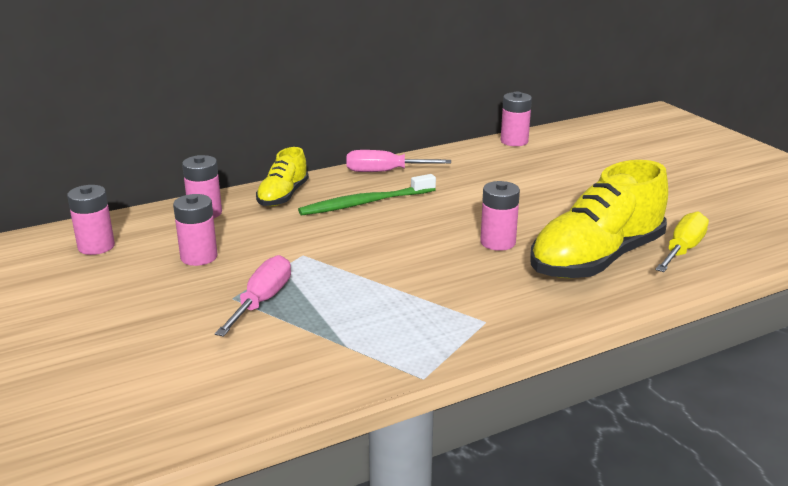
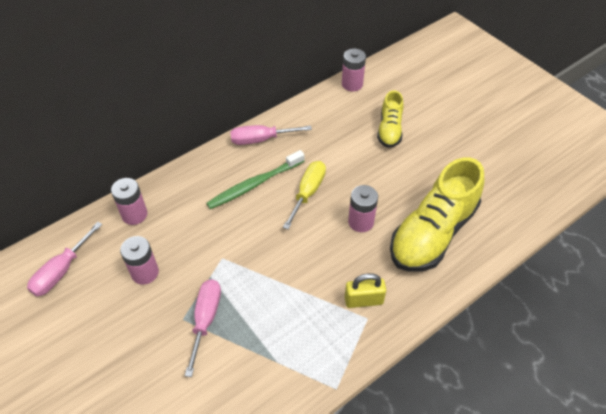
camera: 10 degrees left, 25 degrees up
(96, 246) = (61, 271): pink battery -> pink screwdriver
(283, 196) = (189, 183): yellow shoe -> yellow shoe (389, 130)
(484, 305) = (363, 300): none -> yellow padlock
(683, 250) = (490, 212): yellow screwdriver -> yellow screwdriver (308, 192)

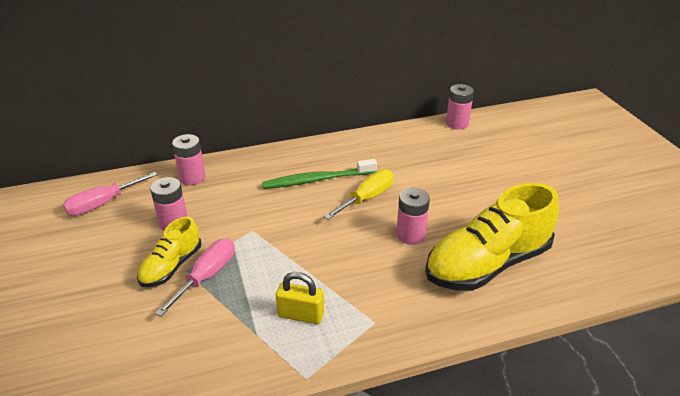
camera: 20 degrees right, 15 degrees down
(261, 139) = (342, 147): pink screwdriver -> none
(363, 300) = (379, 304): yellow padlock -> yellow padlock (301, 315)
(389, 130) = (479, 166): yellow shoe -> yellow shoe (171, 266)

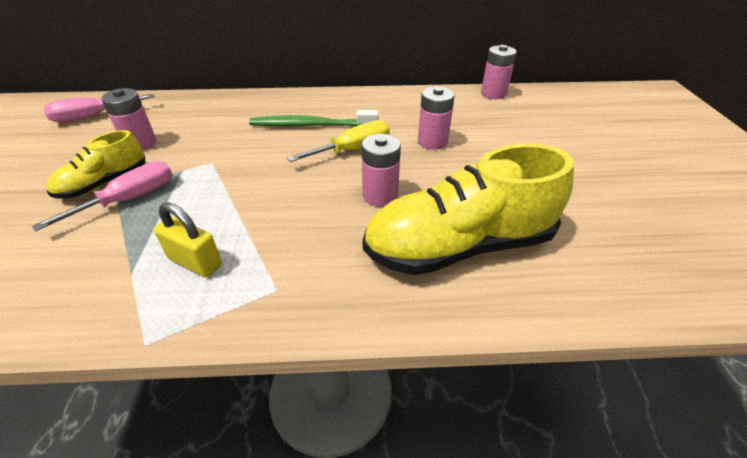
camera: 15 degrees right, 5 degrees up
(192, 177) = (191, 106): pink battery -> pink battery (432, 141)

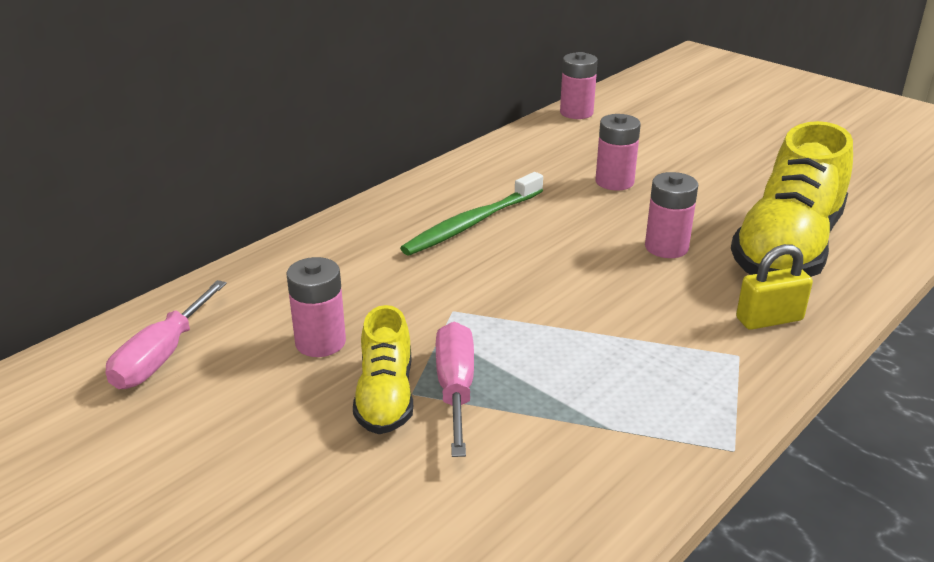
camera: 45 degrees left, 10 degrees down
(195, 262) = (641, 383): yellow padlock -> yellow padlock (769, 319)
(353, 150) = (564, 224): yellow screwdriver -> none

